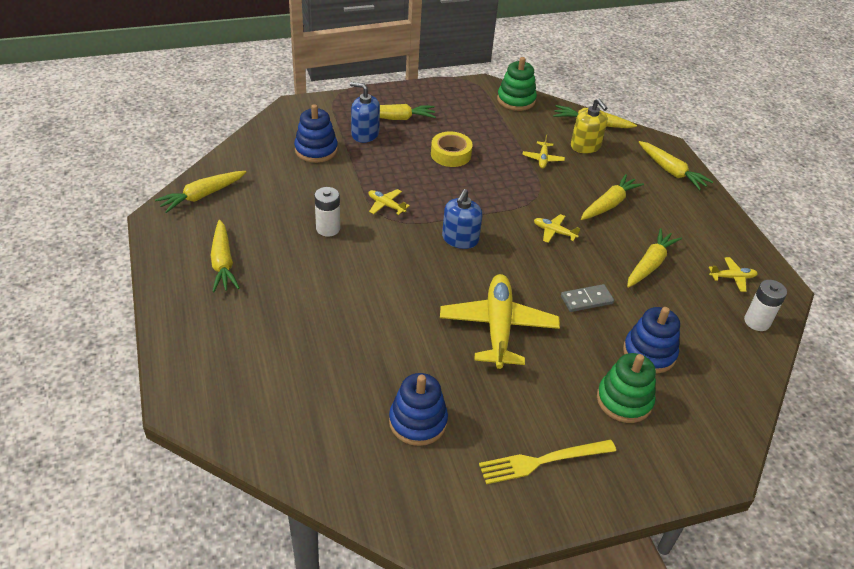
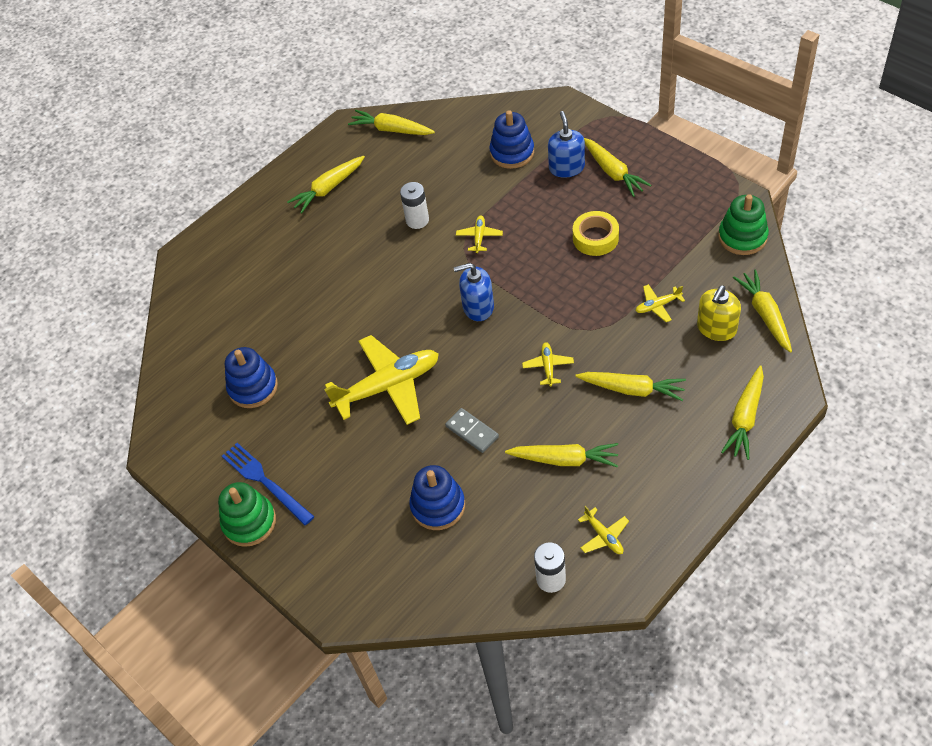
camera: 70 degrees right, 10 degrees up
(543, 461) = (265, 482): yellow fork -> blue fork
(624, 400) = (366, 509): green stacking toy -> green stacking toy (249, 522)

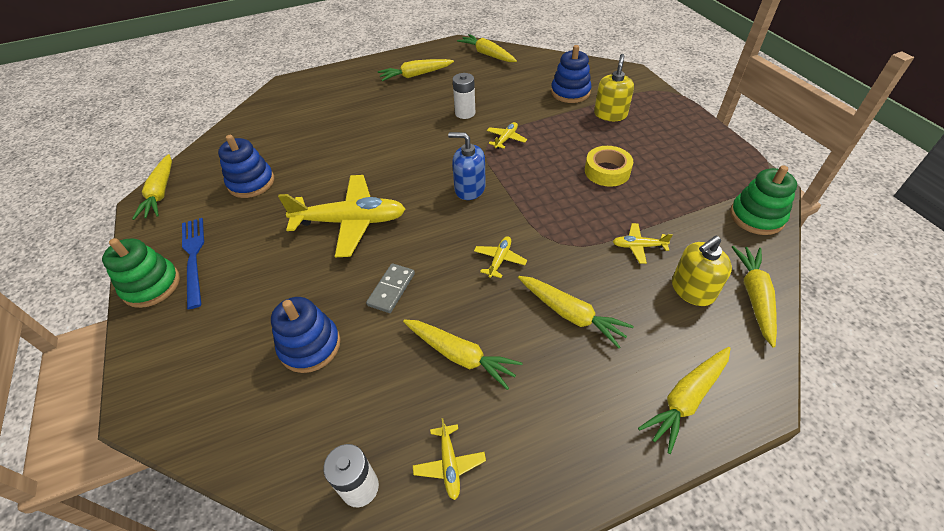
camera: 20 degrees right, 5 degrees down
(472, 432) = (391, 289): grey domino -> grey domino turned 45 degrees clockwise
(566, 167) = (610, 114): blue soap dispenser -> yellow soap dispenser
(613, 172) = (650, 129): yellow carrot -> yellow carrot (160, 193)

